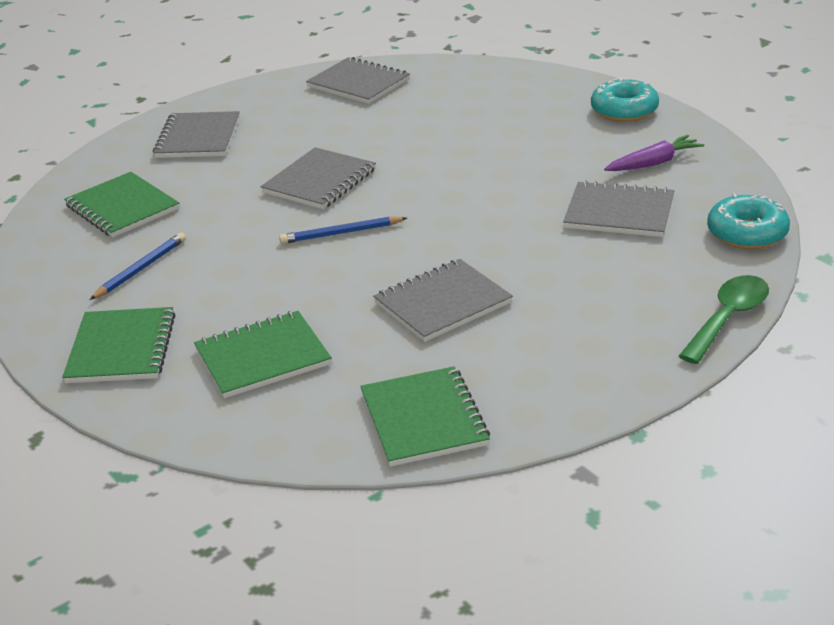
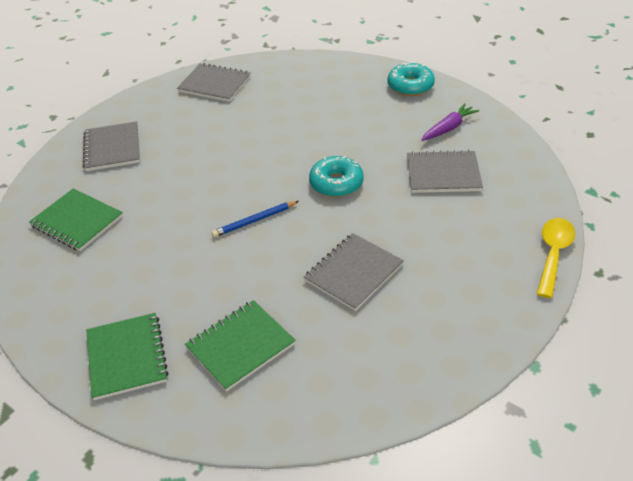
camera: 15 degrees left, 10 degrees up
(141, 269) = (114, 277): blue pencil -> none
(319, 181) = (220, 176): grey notebook -> none
(423, 419) = (382, 382): green notebook -> none
(728, 318) = (553, 254): green spoon -> yellow spoon
(747, 233) = (534, 179): turquoise donut -> turquoise donut (336, 183)

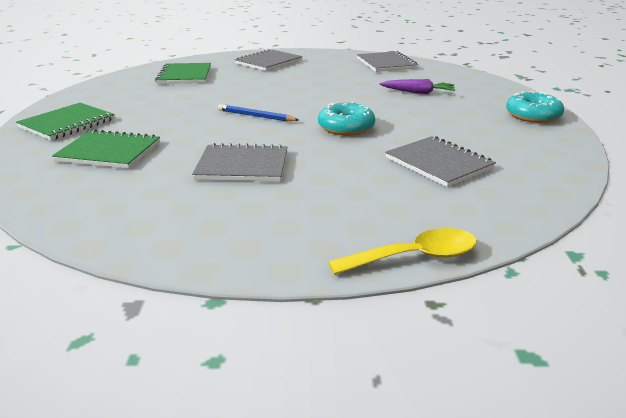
camera: 50 degrees right, 15 degrees down
(448, 128) = (510, 147): purple carrot -> purple carrot (418, 92)

